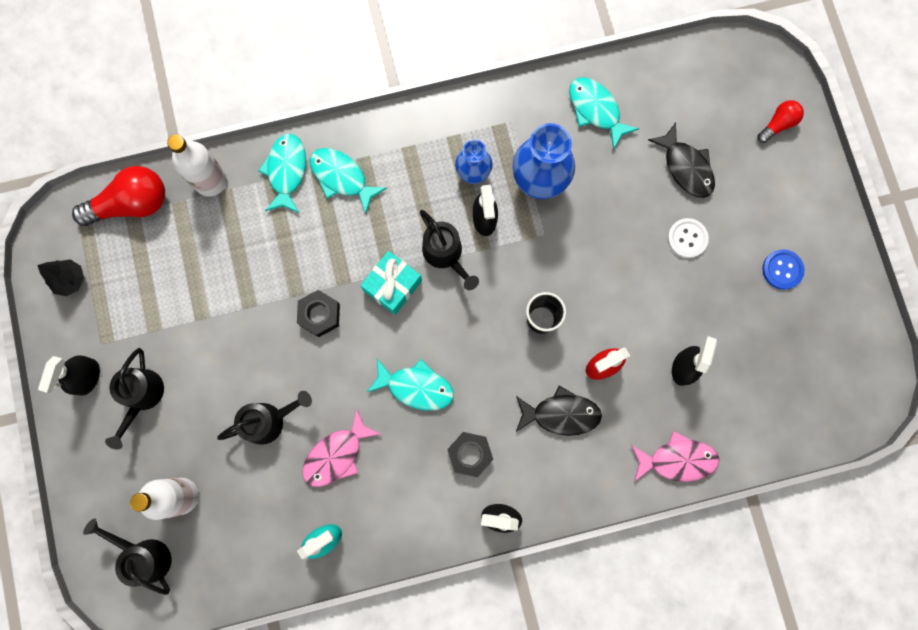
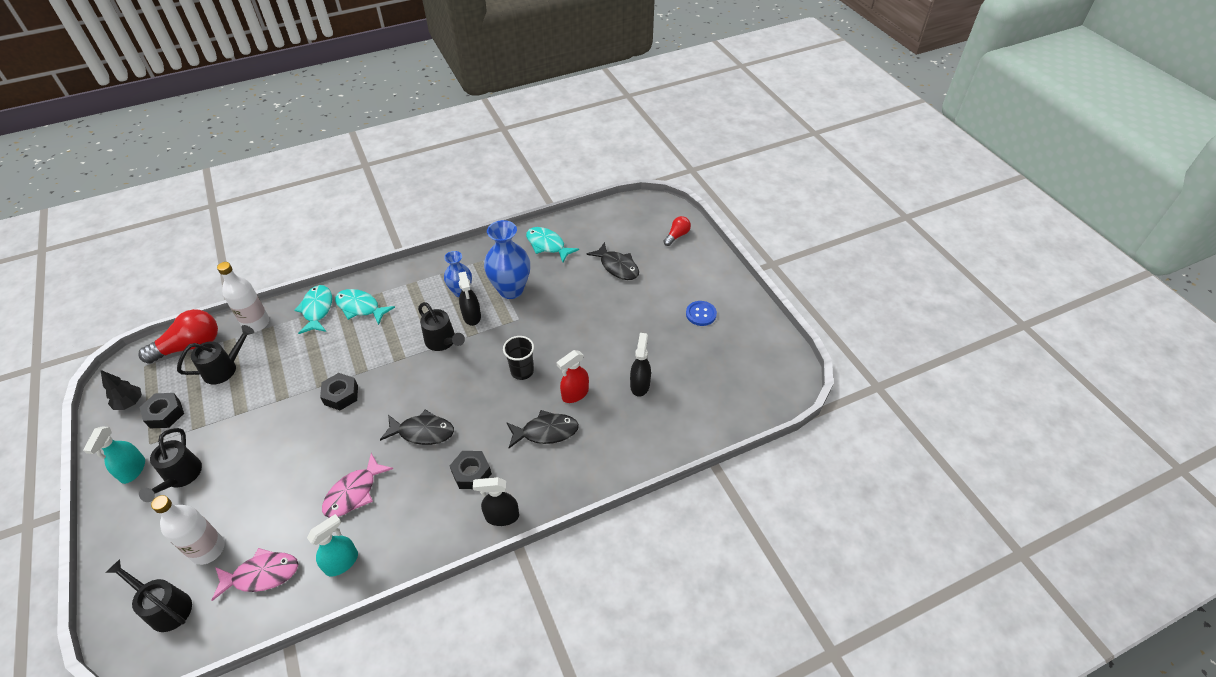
camera: 10 degrees left, 30 degrees down
(87, 377) = (133, 470): black spray bottle -> turquoise spray bottle
(113, 304) = (165, 414): none -> black nut
(269, 420) = (294, 476): black watering can -> black watering can (225, 368)
(392, 286) = (401, 367): turquoise gift -> none
(416, 387) = (422, 432): turquoise fish -> black fish
(677, 460) = (647, 448): pink fish -> pink fish (262, 575)
(687, 238) = (626, 306): white button -> none

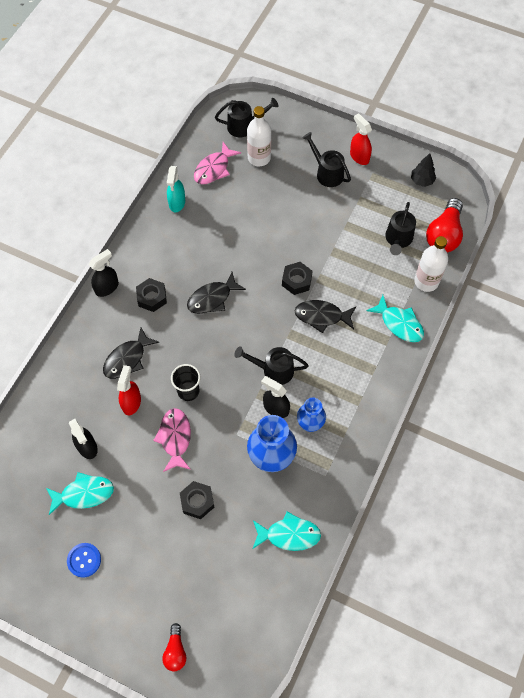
camera: 140 degrees right, 15 degrees up
(133, 470) = (359, 156): turquoise spray bottle -> red spray bottle
(165, 414) = (390, 191): black nut -> black nut (197, 501)
(354, 492) = (213, 236): pink fish -> pink fish (175, 438)
(360, 307) = (370, 350): turquoise fish -> turquoise fish (84, 494)
(617, 267) = (202, 559): black fish -> black fish (322, 316)

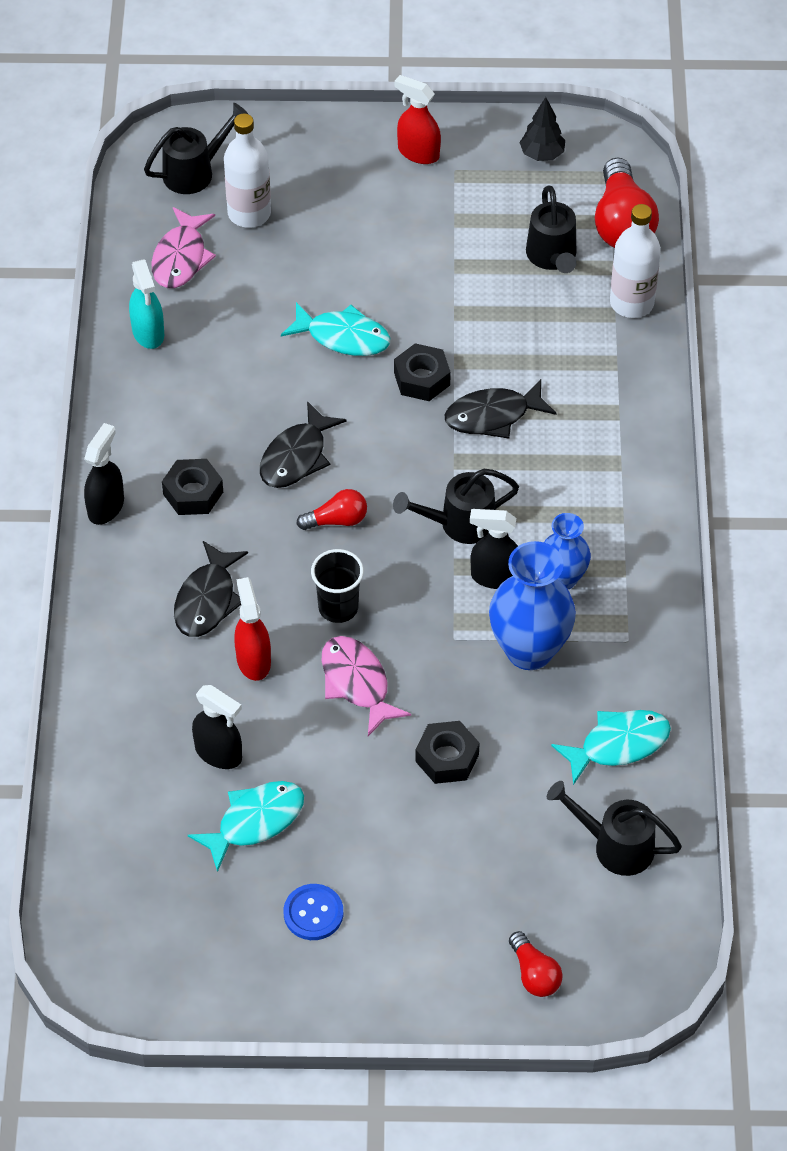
camera: 25 degrees left, 10 degrees down
(213, 342) = (337, 520): none -> red light bulb
(326, 173) = (378, 197): black watering can -> black watering can (615, 846)
(399, 323) = (623, 380): turquoise fish -> turquoise fish (343, 337)

